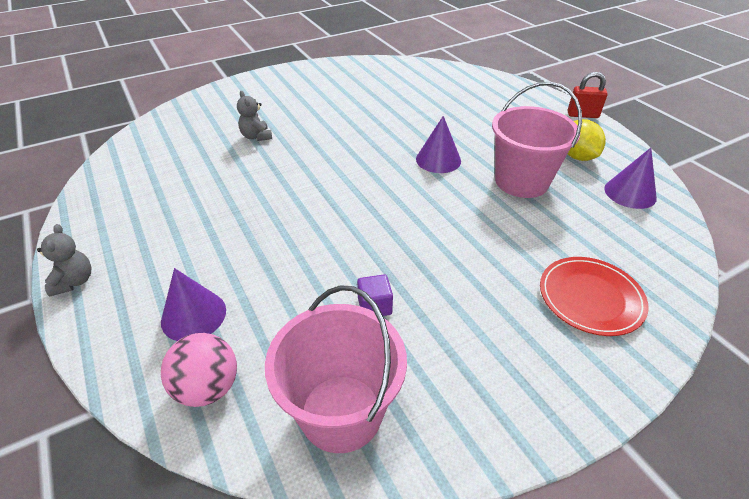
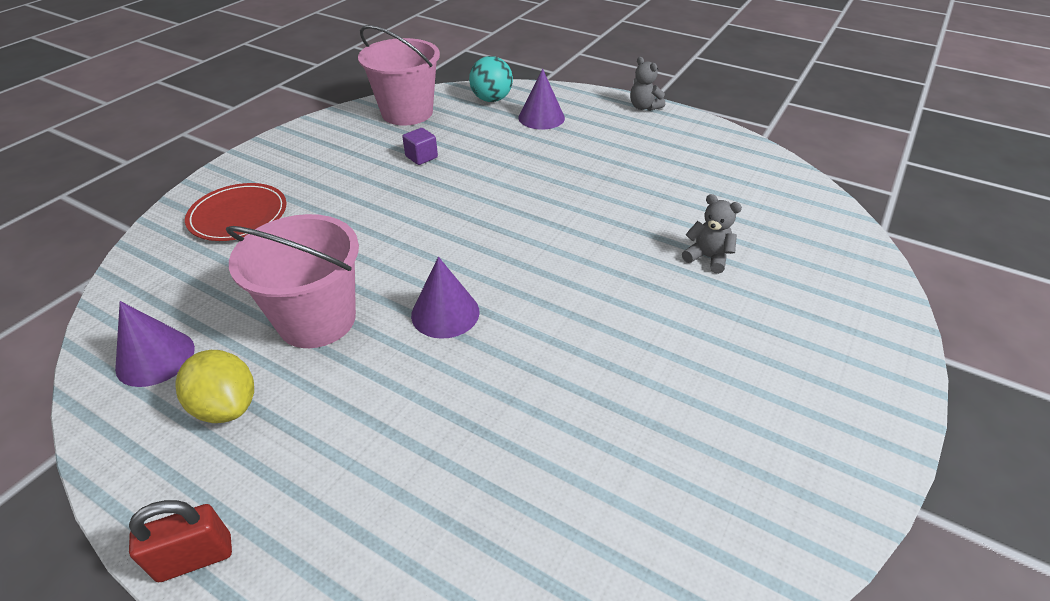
camera: 150 degrees right, 0 degrees up
(208, 388) = (491, 99): pink ball -> turquoise ball

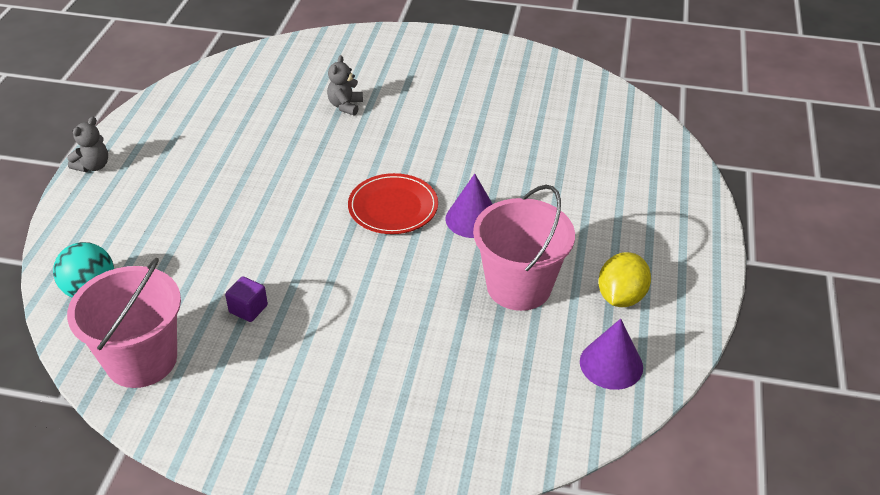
camera: 110 degrees left, 0 degrees up
(195, 558) = (711, 257): red padlock -> none
(238, 215) = (414, 416): red plate -> red plate (393, 207)
(541, 117) = (133, 237): purple cone -> none

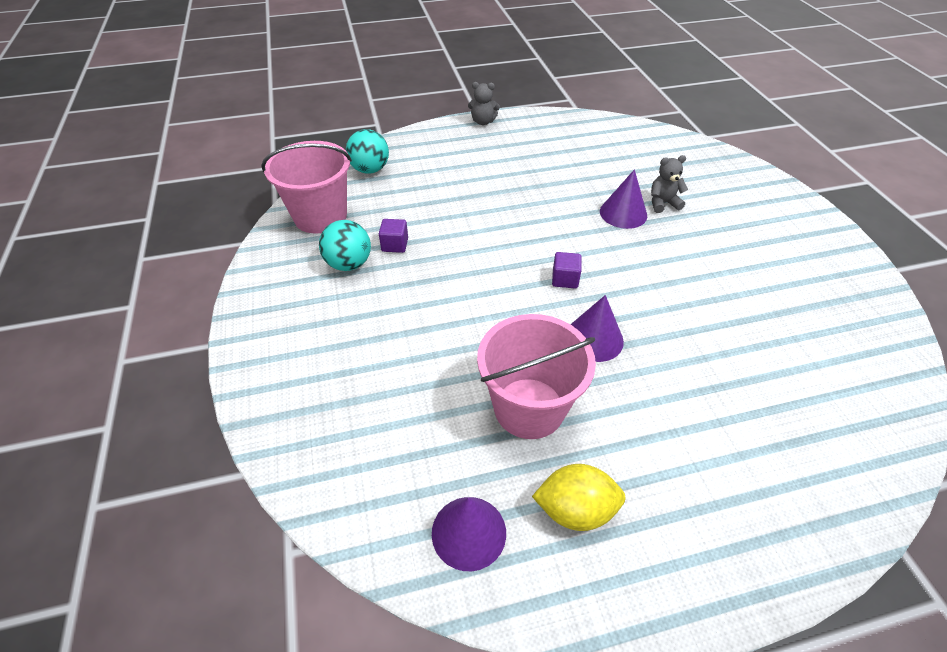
camera: 65 degrees right, 5 degrees up
(248, 355) = (349, 264): none -> turquoise ball
(338, 134) = (623, 213): none -> purple cone
(393, 207) = (565, 279): red plate -> purple cube

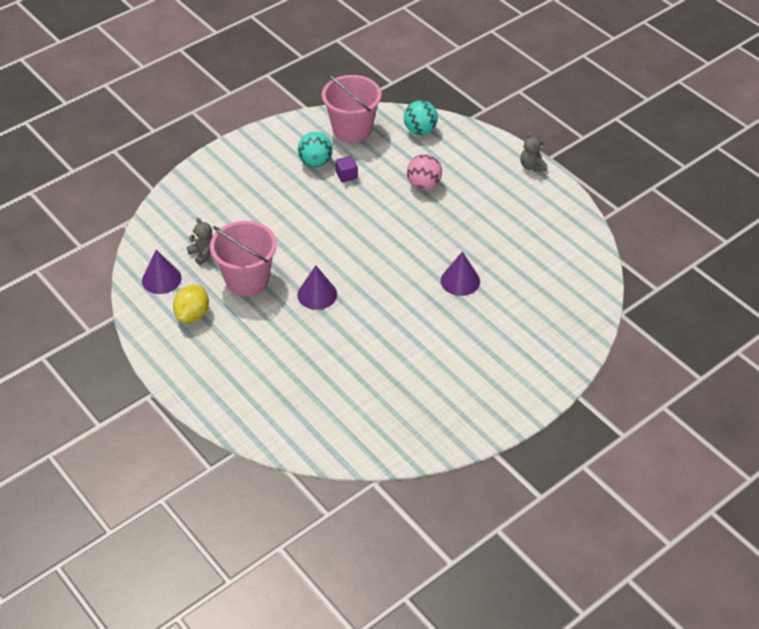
camera: 65 degrees right, 0 degrees up
(457, 193) = (423, 185): none -> pink ball
(565, 279) = (364, 267): purple cube -> none
(575, 509) = (192, 314): yellow lemon -> yellow lemon turned 45 degrees clockwise
(663, 203) = (489, 301): grey teddy bear -> grey teddy bear (203, 254)

